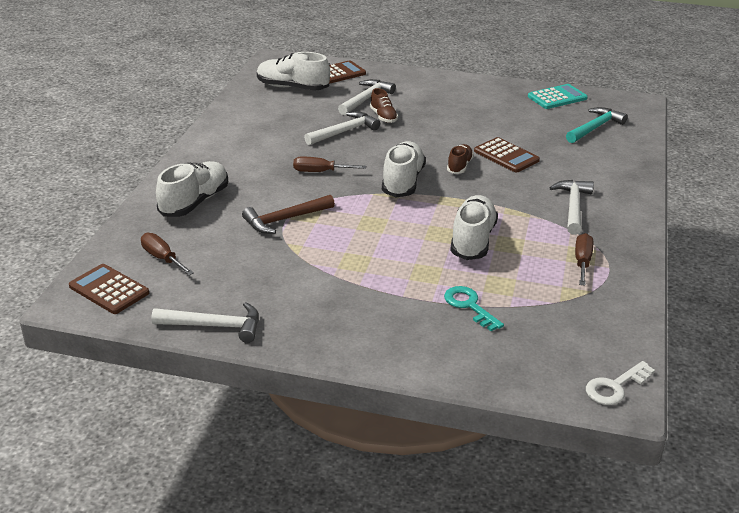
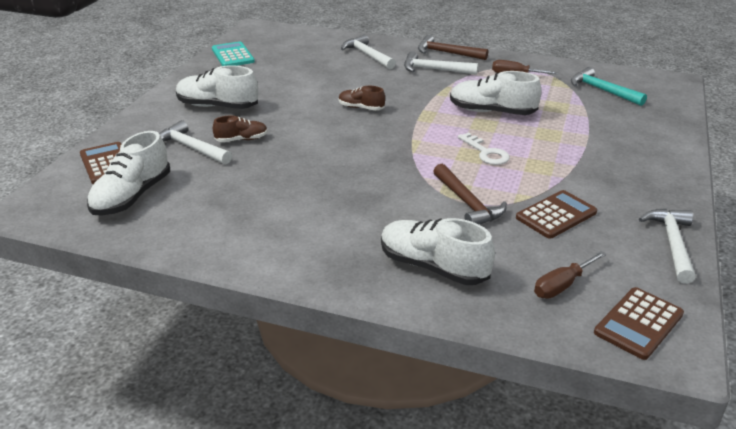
camera: 85 degrees left, 0 degrees up
(320, 172) = (364, 181): brown screwdriver -> none
(344, 132) = (271, 164): white hammer -> white hammer (367, 55)
(402, 182) = (389, 136): white shoe -> white shoe (217, 106)
(469, 306) = (589, 120): turquoise key -> none
(506, 156) = (344, 86): brown calculator -> brown calculator (556, 215)
(595, 128) = (299, 48): turquoise hammer -> turquoise hammer (602, 90)
(615, 387) = (661, 81): white key -> white key (486, 153)
(629, 216) = (447, 53): none -> brown hammer

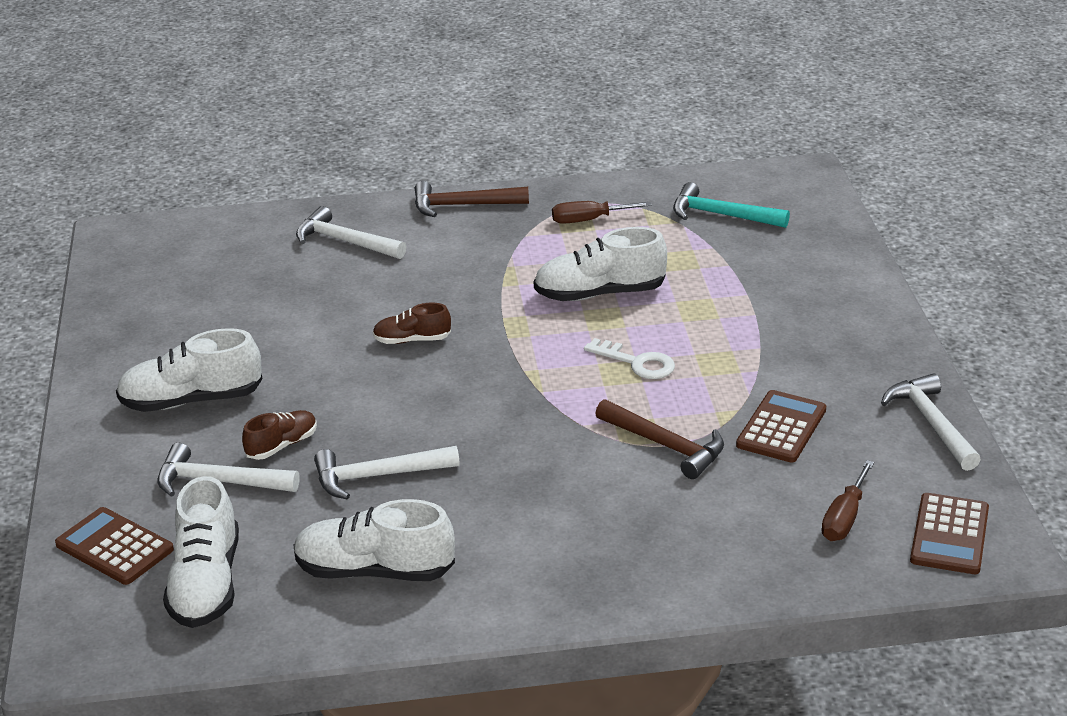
camera: 25 degrees left, 0 degrees up
(232, 55) = (127, 300): turquoise calculator -> none
(433, 267) = (685, 545): white shoe -> white shoe (374, 571)
(434, 70) = (467, 241): white hammer -> white hammer (378, 476)

